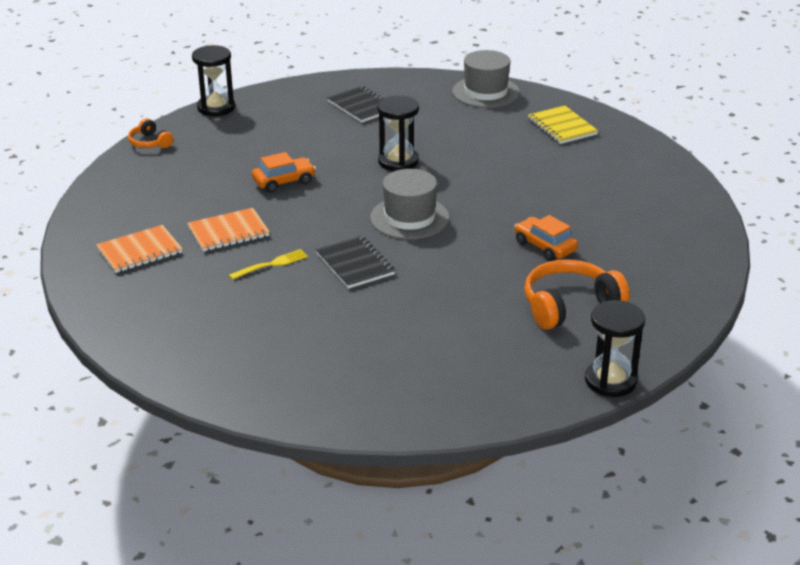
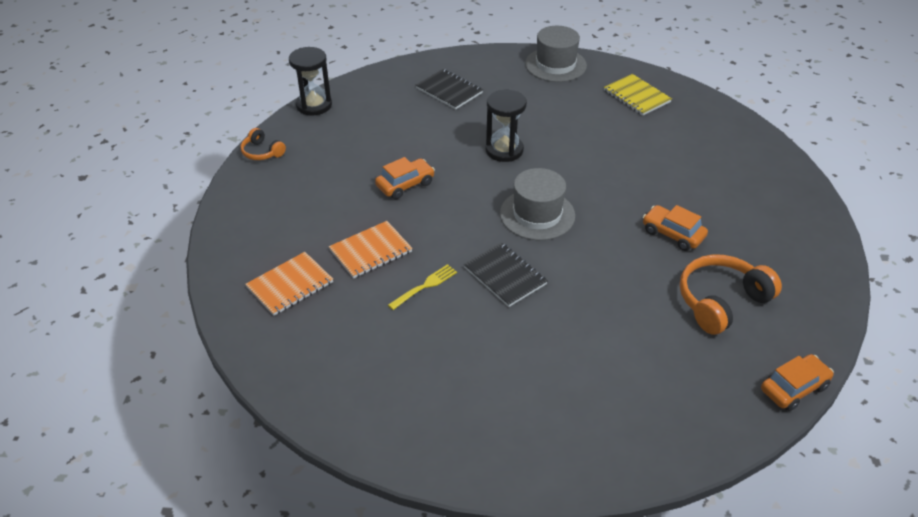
camera: 10 degrees left, 10 degrees up
(610, 381) = (793, 388): black hourglass -> orange car

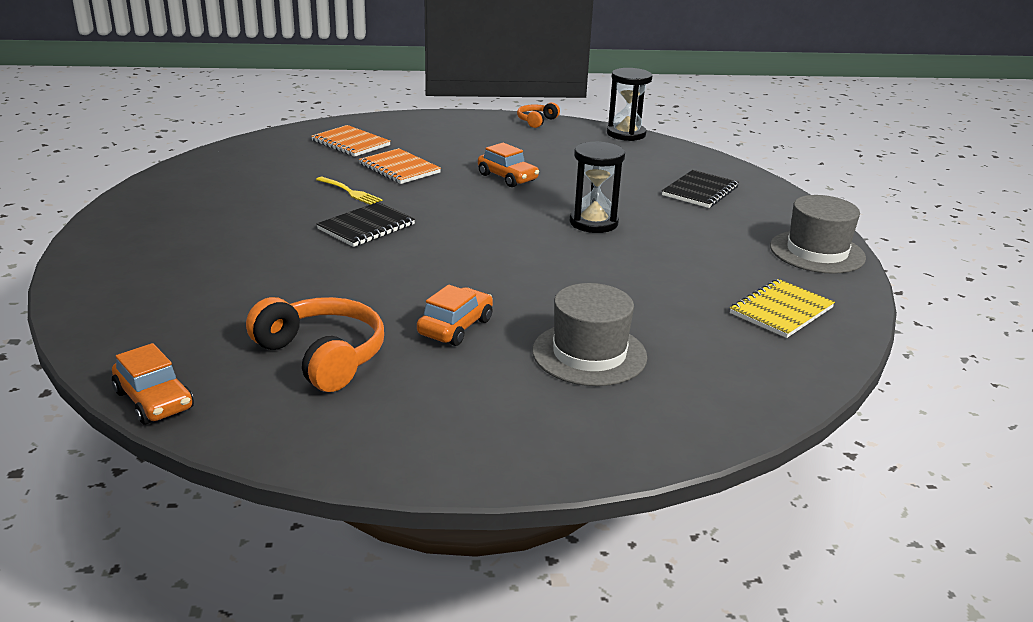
camera: 80 degrees right, 15 degrees down
(537, 214) = (475, 242): grey hat -> grey hat (589, 354)

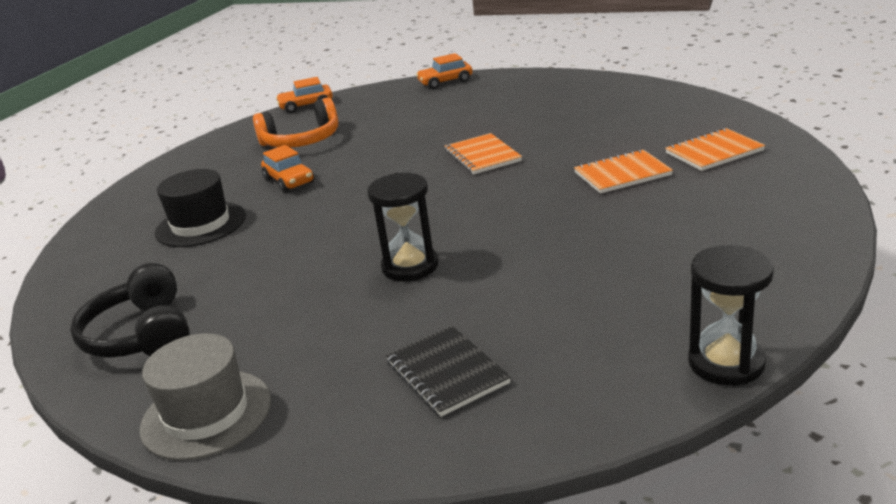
camera: 120 degrees right, 0 degrees up
(349, 192) = (567, 150): yellow fork -> none
(366, 227) = (482, 156): black notebook -> orange notebook
(507, 177) = (568, 231): orange car -> orange car (445, 82)
(536, 121) = (803, 283): orange headphones -> none
(589, 354) = (201, 224): grey hat -> black hat
(781, 311) = (142, 335): yellow notebook -> black headphones

